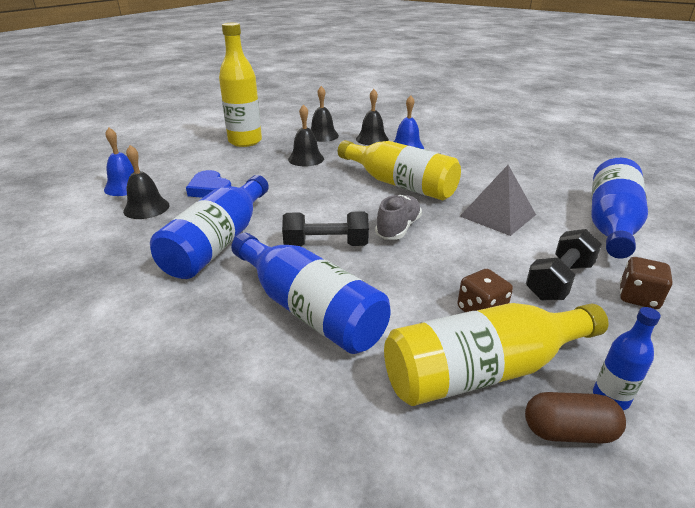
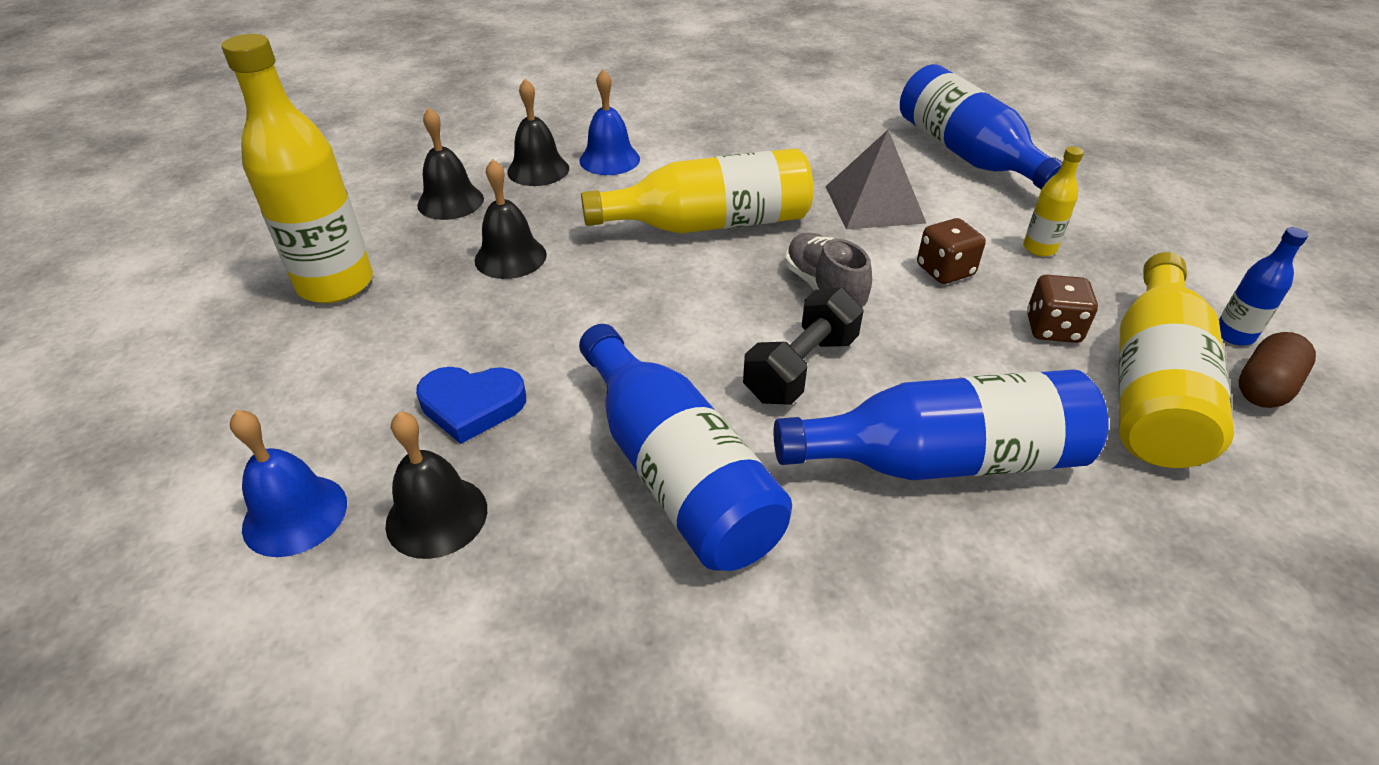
camera: 50 degrees left, 10 degrees up
(559, 280) = (1039, 248): black dumbbell -> yellow bottle
(638, 297) = (1103, 225): brown dice -> brown dice (945, 270)

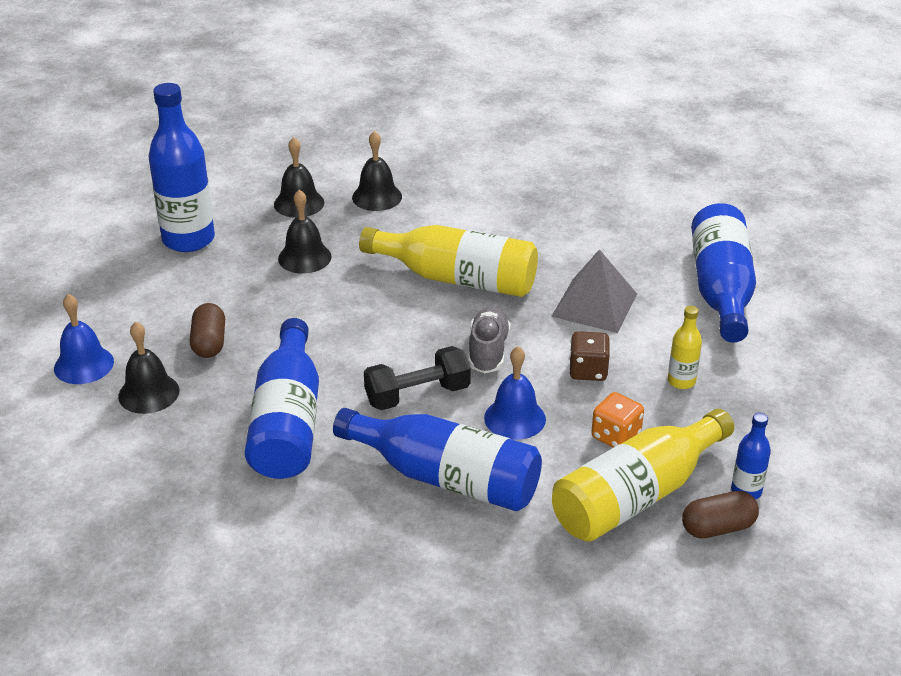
camera: 30 degrees right, 5 degrees down
(336, 284) = (188, 239): yellow bottle -> blue bottle
(472, 406) = (209, 343): blue heart -> brown capsule
(609, 159) = (434, 204): blue bell -> blue bell (515, 418)
(1052, 329) = (615, 436): brown dice -> orange dice

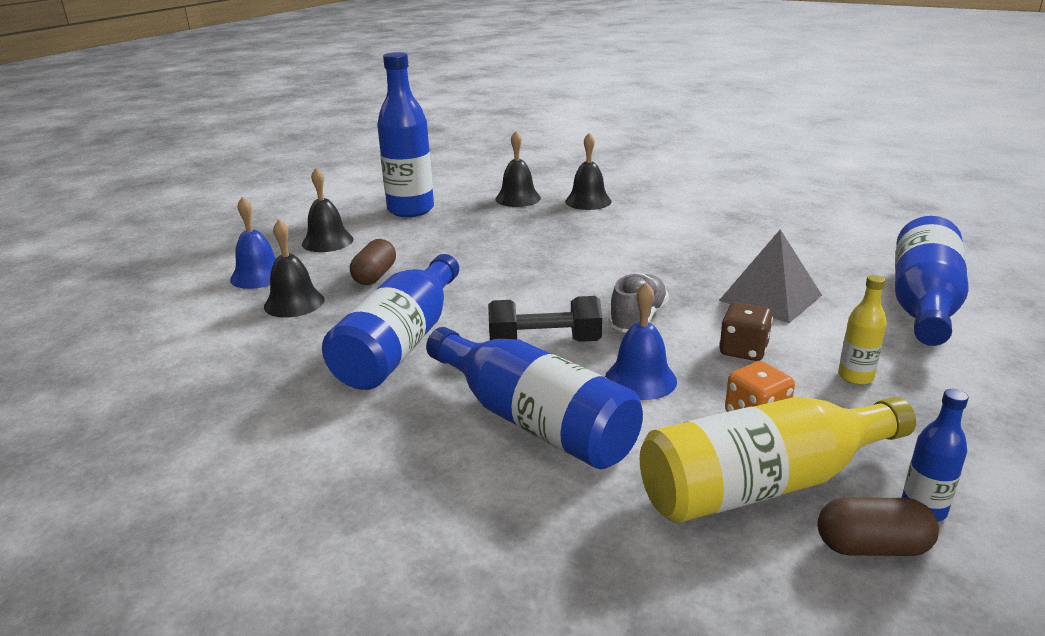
camera: 20 degrees right, 10 degrees down
(304, 257) = (500, 231): black bell -> black bell (327, 241)
(457, 279) = (634, 261): yellow bottle -> none

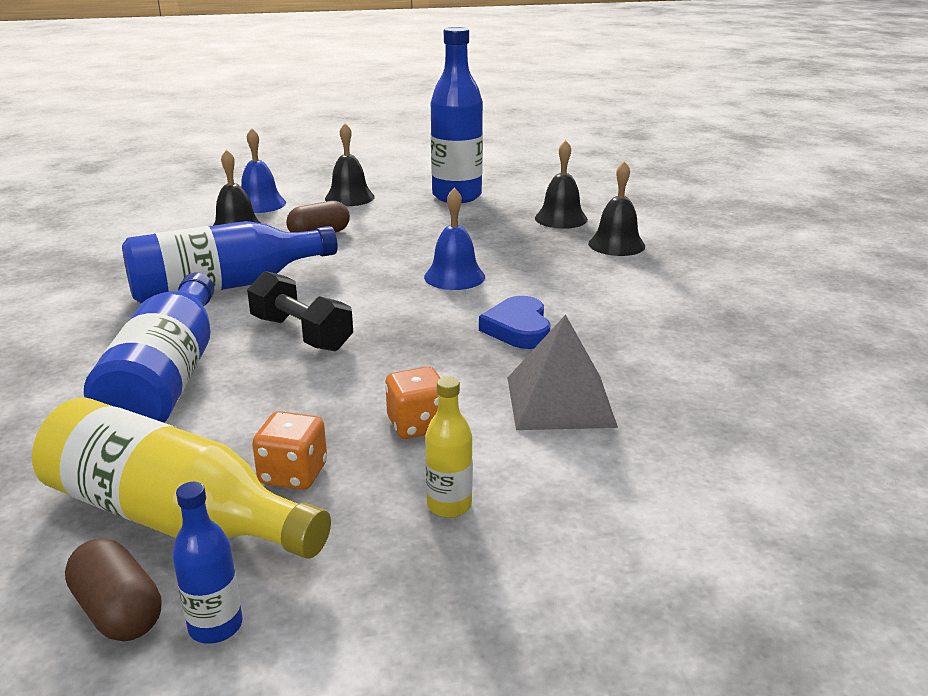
camera: 45 degrees right, 0 degrees up
(638, 318) = (405, 354): grey shoe -> none
(640, 379) = (292, 396): blue bell -> blue bell (454, 277)
(657, 272) = (518, 329): none -> blue heart
(743, 350) = (417, 425): brown dice -> orange dice
(923, 303) = (709, 498): blue bottle -> none

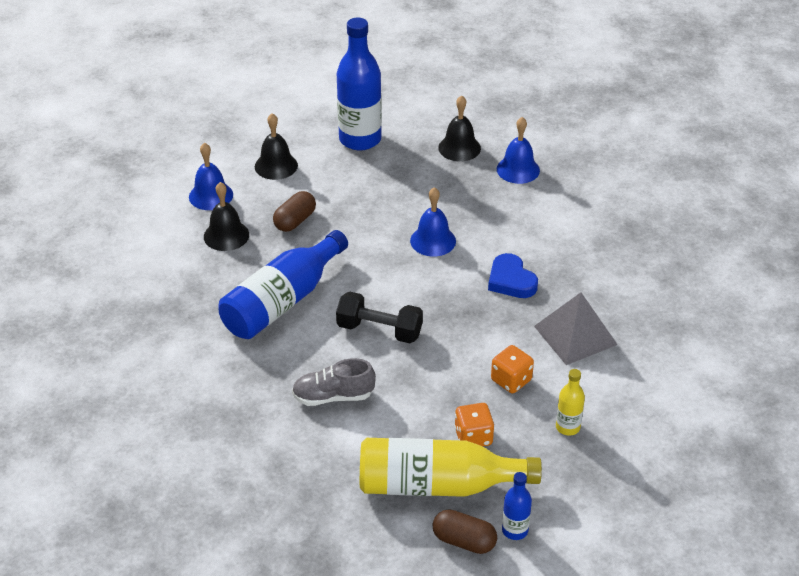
camera: 25 degrees left, 15 degrees up
(167, 379) = (333, 396): blue bottle -> grey shoe
(616, 244) = (518, 169): black bell -> blue bell

